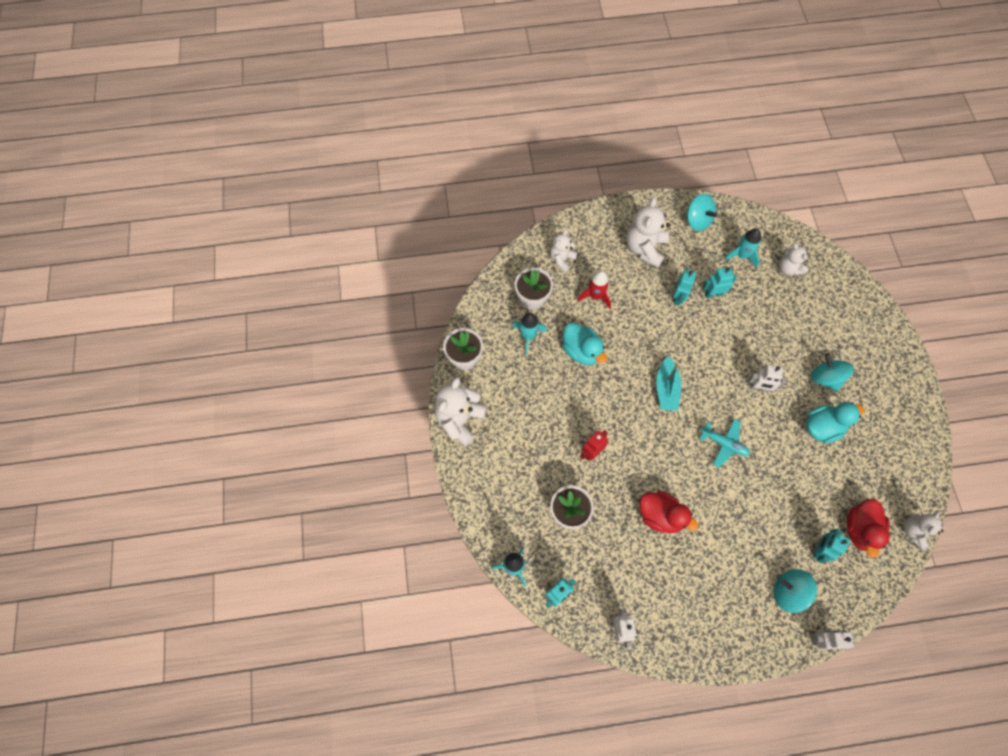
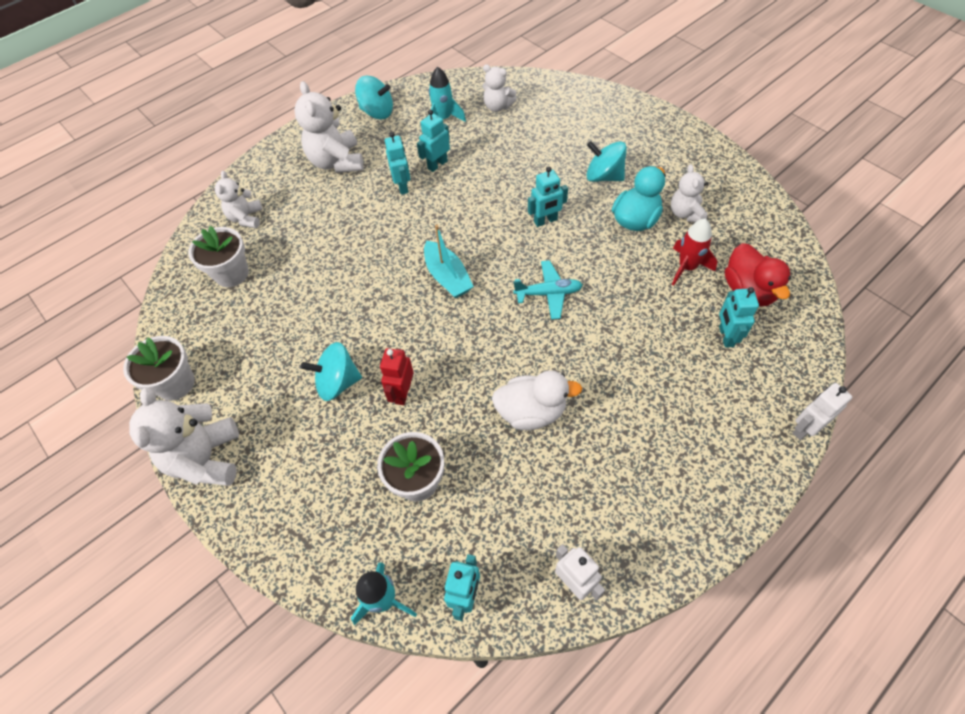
camera: 30 degrees left, 10 degrees down
(528, 336) = (248, 315): turquoise rocket -> none
(581, 351) = (324, 294): turquoise duck -> none
(595, 296) = (307, 232): red rocket -> red rocket (687, 267)
(660, 516) = (531, 412): red duck -> white duck
(759, 388) = (545, 221): white robot -> turquoise robot
(788, 592) = (730, 401): turquoise spinning top -> turquoise spinning top (338, 382)
(914, 531) = (798, 260): white teddy bear -> white teddy bear (686, 213)

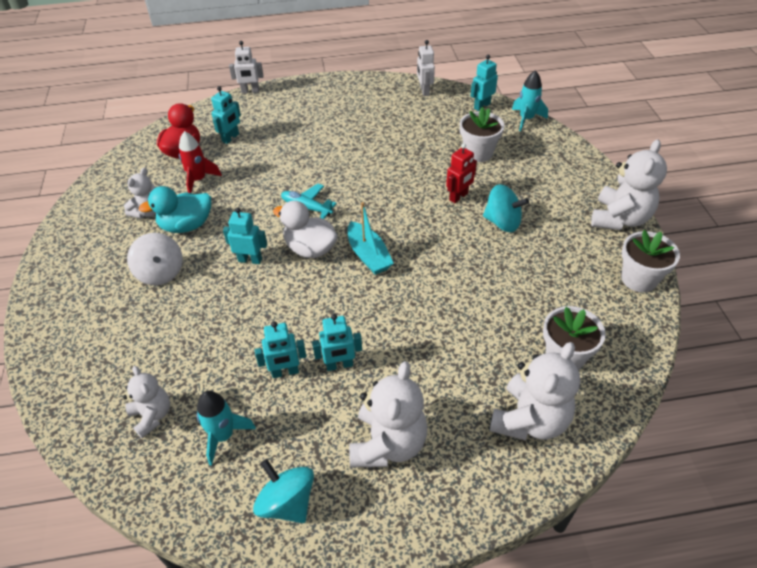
camera: 150 degrees left, 10 degrees down
(246, 218) = (529, 420): white teddy bear -> white teddy bear, size x1.66
(403, 186) = (339, 365): turquoise robot -> turquoise robot turned 120 degrees counterclockwise
(447, 277) = (368, 255): turquoise boat -> turquoise boat turned 150 degrees clockwise
(531, 412) = (384, 154): white duck -> white duck (310, 249)
(604, 176) = (160, 273): turquoise spinning top -> white spinning top

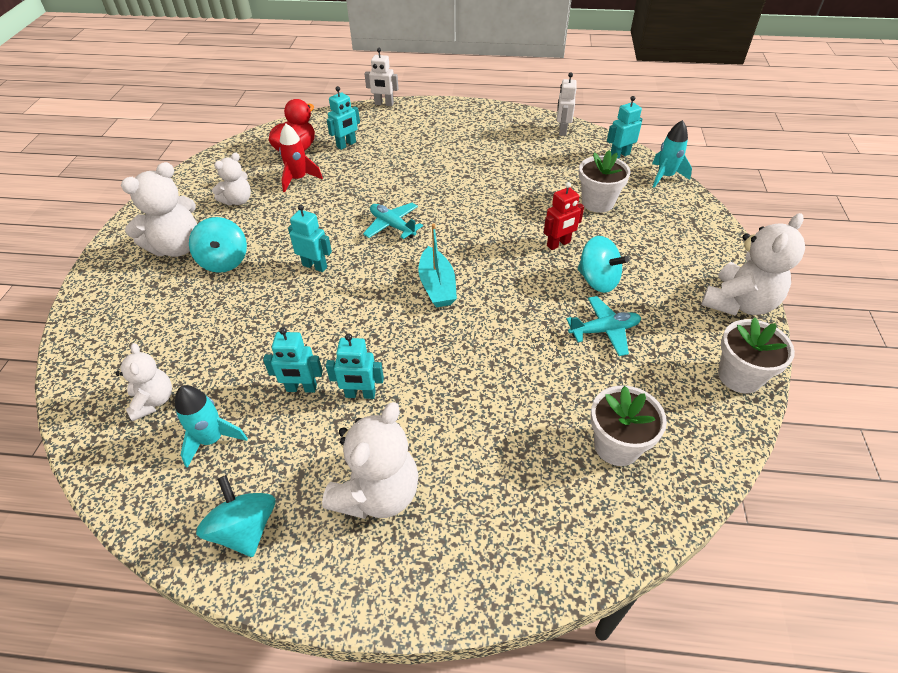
camera: 15 degrees right, 0 degrees up
(160, 273) = (224, 261): white spinning top -> turquoise spinning top
(186, 225) = (268, 220): turquoise duck -> none
(310, 249) = (379, 267): white duck -> none
(522, 264) = (604, 330): none -> turquoise plane
(529, 420) = (548, 509): white teddy bear -> white teddy bear (177, 247)

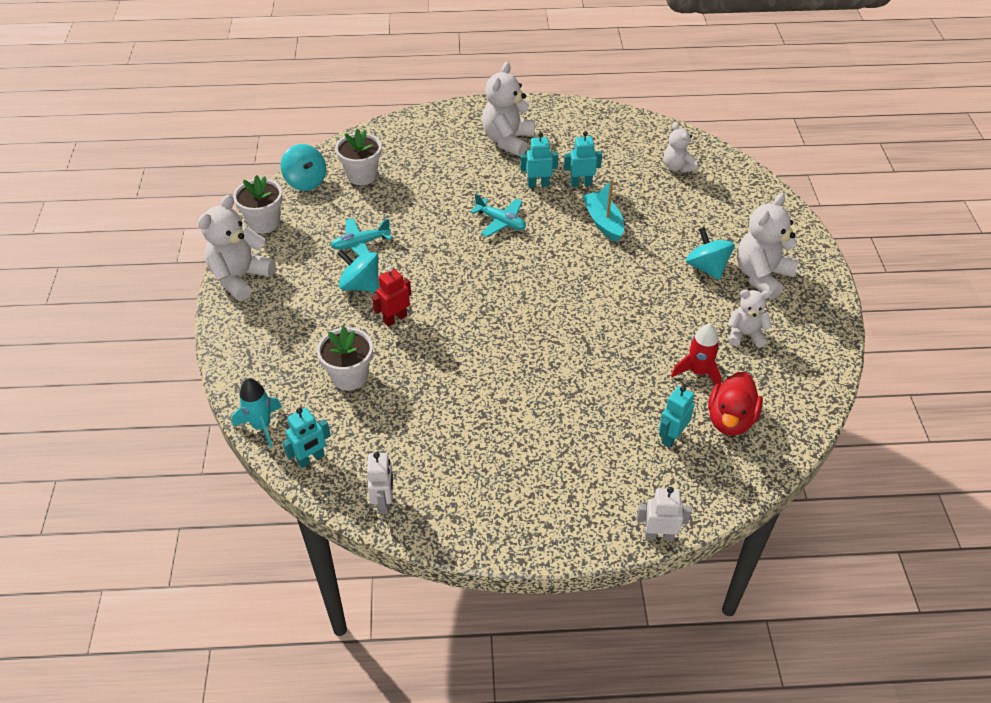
camera: 170 degrees right, 0 degrees up
(212, 439) = (622, 153): turquoise rocket -> none
(238, 200) = (745, 335): white teddy bear -> white teddy bear turned 60 degrees clockwise
(245, 529) = (575, 120): turquoise spinning top -> turquoise spinning top (306, 181)
(315, 266) = (621, 271): turquoise robot -> none
(392, 226) = (566, 322): turquoise plane -> turquoise plane (500, 222)
(437, 286) = (504, 265): turquoise boat -> turquoise boat (603, 222)

